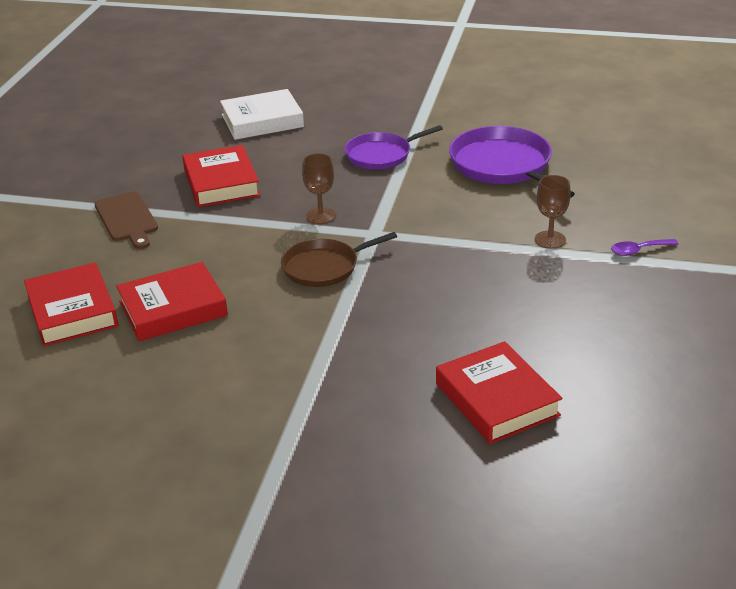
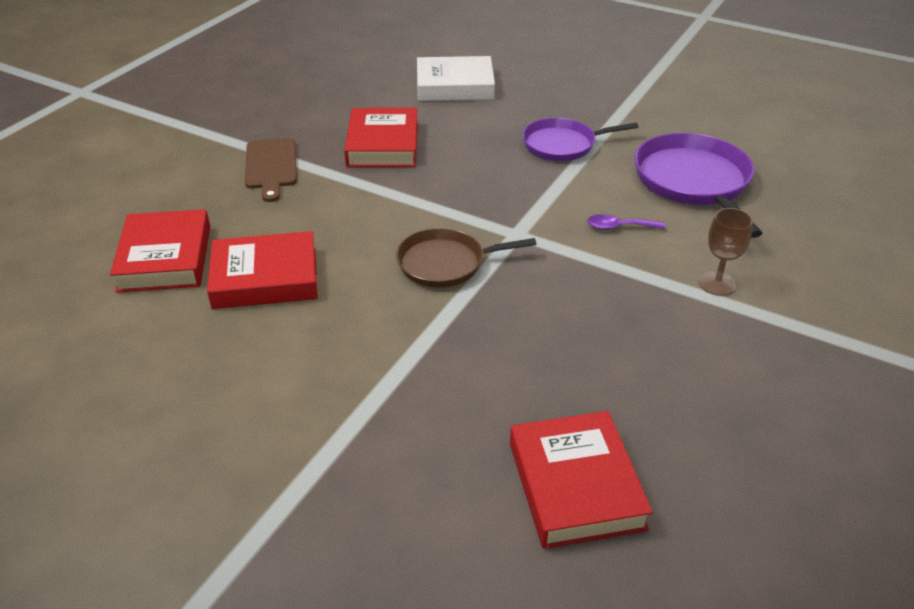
camera: 15 degrees right, 5 degrees up
(321, 216) = (468, 202): brown goblet -> none
(638, 250) = (823, 320): purple spoon -> purple spoon (619, 227)

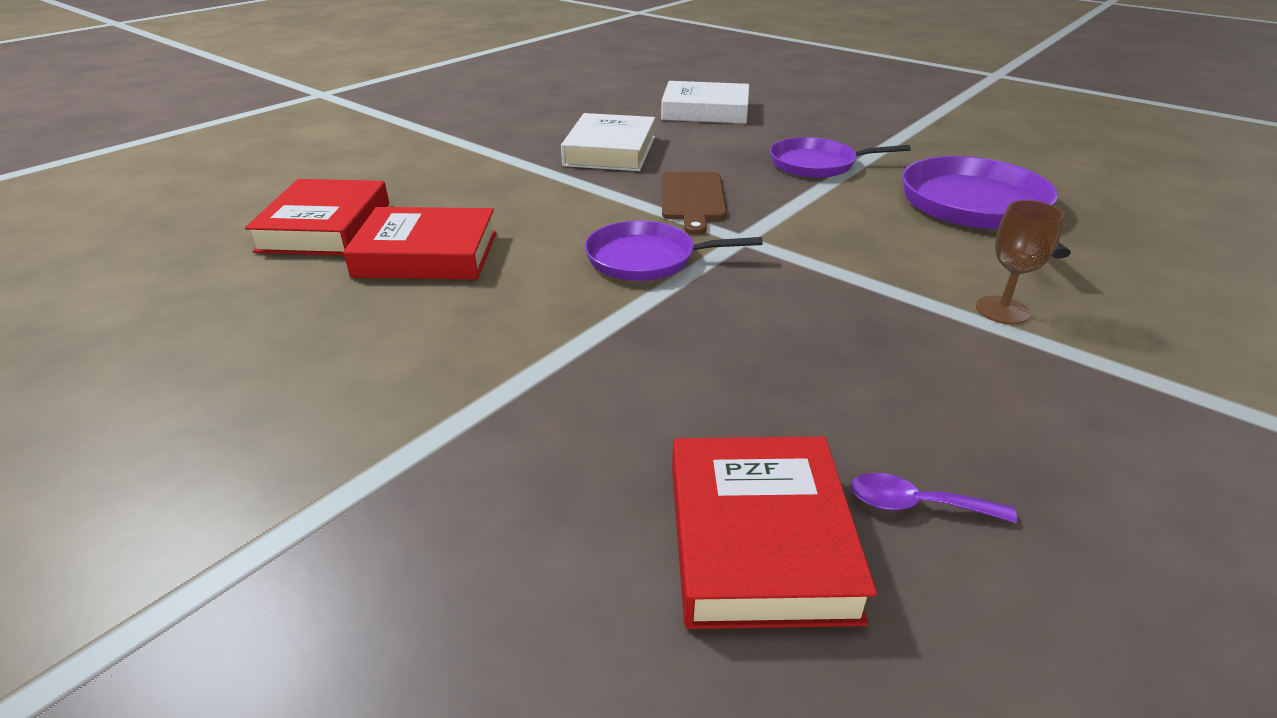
camera: 10 degrees right, 5 degrees down
(271, 166) = (481, 160): brown cutting board -> brown cutting board (692, 199)
(383, 145) = (610, 151): red book -> white book
(445, 263) = (646, 259): brown pan -> purple pan
(619, 227) = (874, 242): purple spoon -> purple spoon (916, 505)

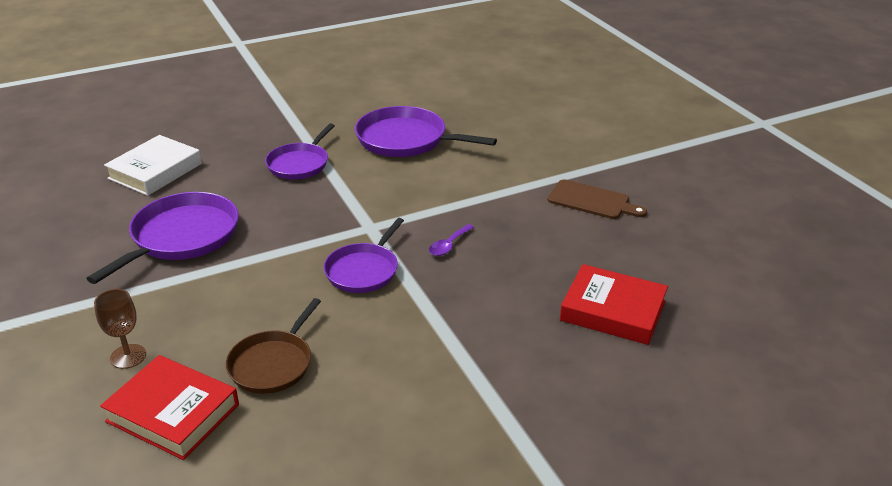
camera: 65 degrees left, 0 degrees up
(426, 254) = (273, 364): red book -> brown pan
(610, 151) = (181, 237): white book -> purple pan
(692, 199) = (300, 227): brown cutting board -> brown cutting board (592, 201)
(916, 505) = (614, 264): purple spoon -> purple spoon (448, 245)
(1002, 310) = (505, 181): brown goblet -> brown goblet (128, 356)

